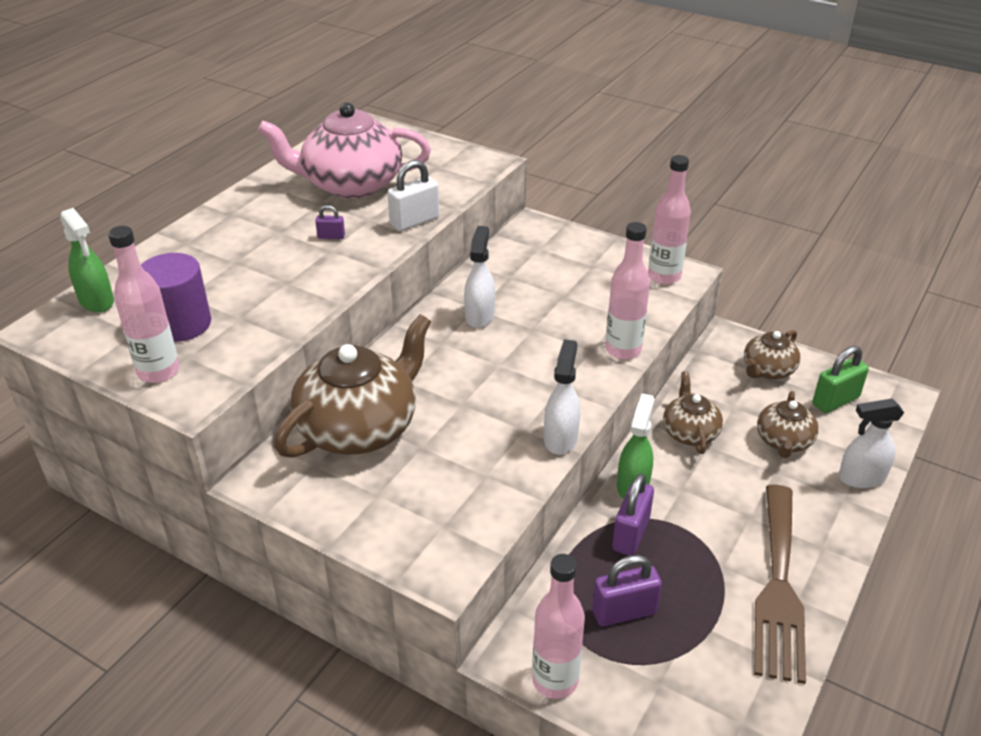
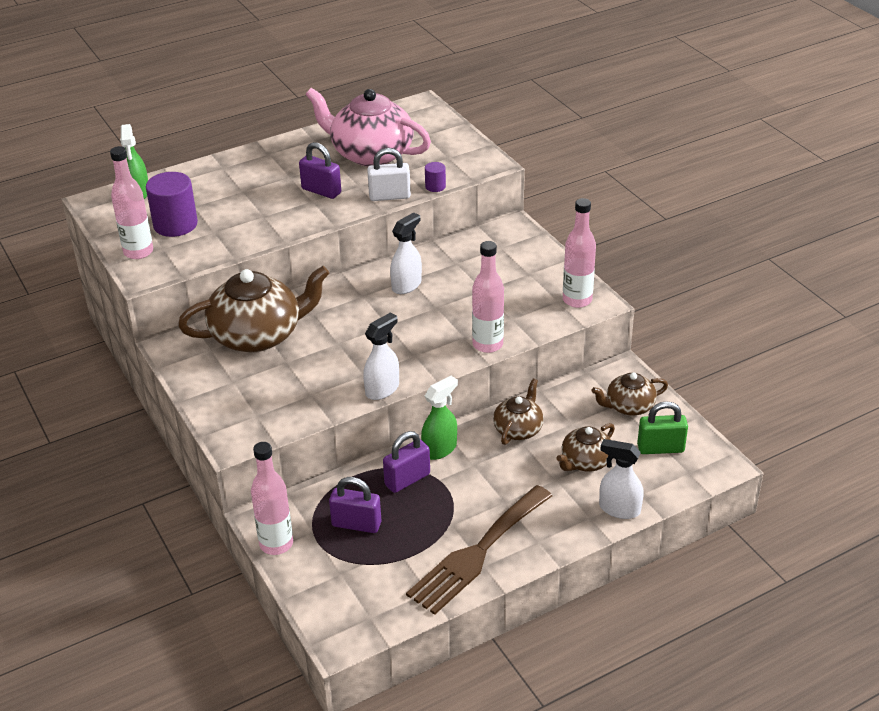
camera: 30 degrees right, 0 degrees up
(331, 236) = (321, 191): purple padlock -> purple padlock, size x1.90
(454, 198) = (435, 186): none -> purple cylinder

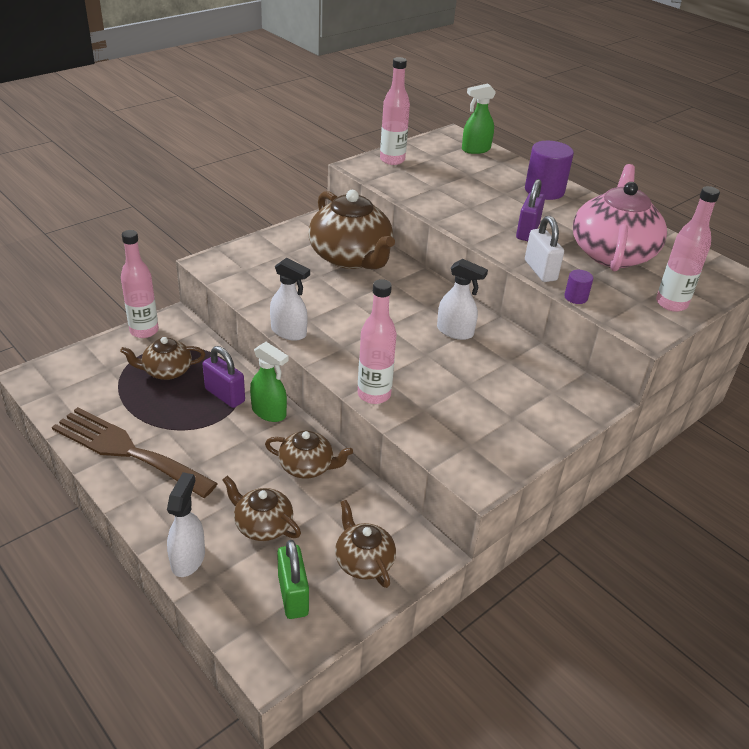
camera: 75 degrees right, 0 degrees up
(175, 224) = (437, 170): purple cylinder -> purple cylinder (544, 190)
(356, 524) = (166, 371): purple padlock -> brown teapot
(577, 300) = (477, 461): pink bottle -> pink bottle (671, 304)

